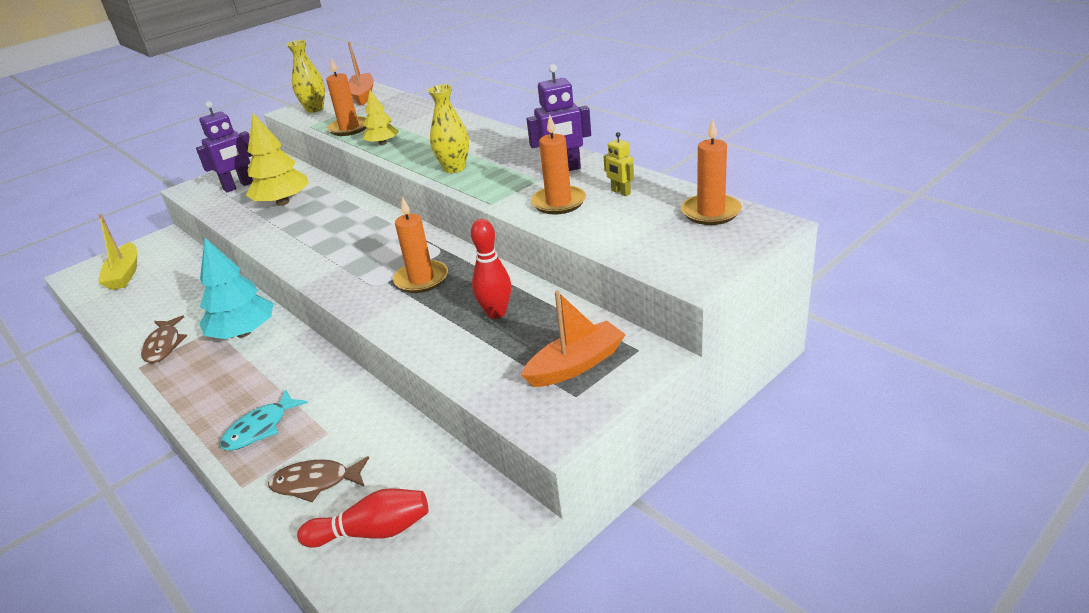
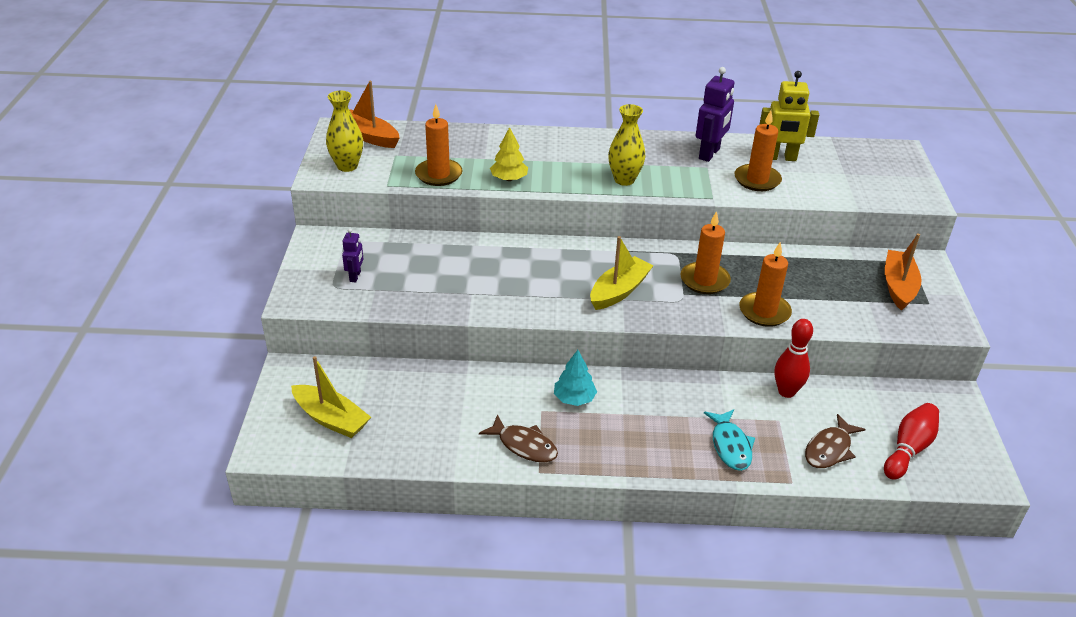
camera: 50 degrees left, 5 degrees up
(238, 186) = (355, 276): purple robot -> purple robot, size x0.56
(243, 333) = (574, 398): turquoise tree -> turquoise tree, size x0.59
(283, 202) = (444, 272): yellow tree -> none
(350, 259) = (619, 291): none -> yellow boat
(496, 313) = (798, 279): red bowling pin -> red bowling pin (786, 392)
(620, 192) = (780, 158): yellow robot -> yellow robot, size x1.79
(710, 212) = (857, 153): orange candle -> orange candle (764, 312)

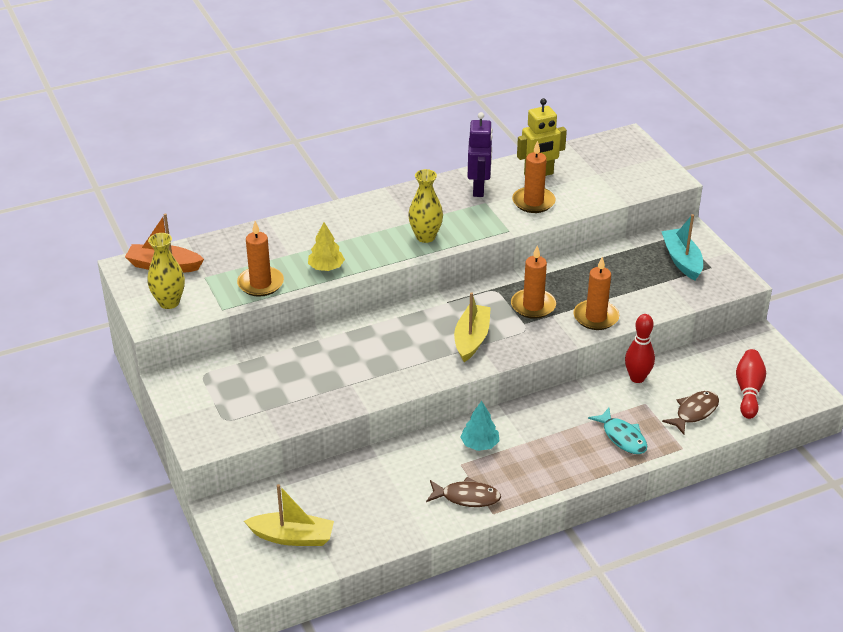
camera: 25 degrees left, 0 degrees up
(355, 276) = (237, 404): purple robot -> none
(829, 449) = (694, 412): brown fish -> brown fish turned 150 degrees counterclockwise
(898, 286) = (682, 260): orange boat -> turquoise boat

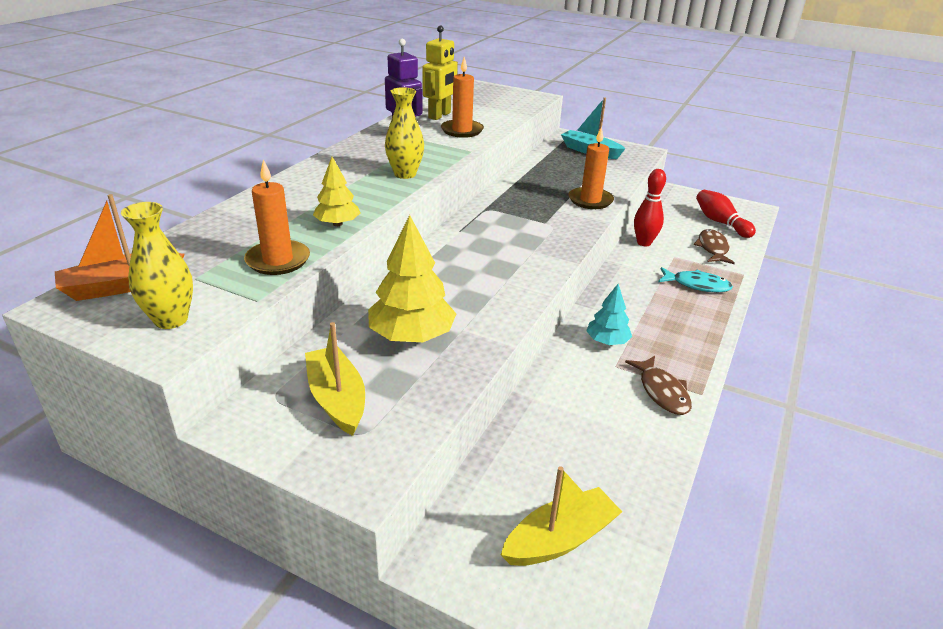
camera: 40 degrees left, 5 degrees down
(315, 373) = (412, 336): none -> yellow tree
(467, 497) = (662, 392): brown fish -> brown fish turned 105 degrees clockwise
(472, 339) = (521, 249): yellow boat -> yellow boat (337, 399)
(533, 306) = (533, 209): orange candle -> none

